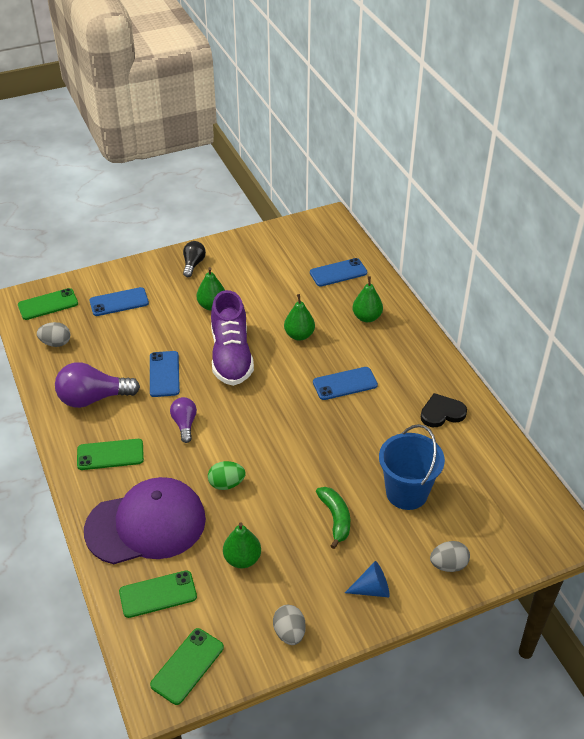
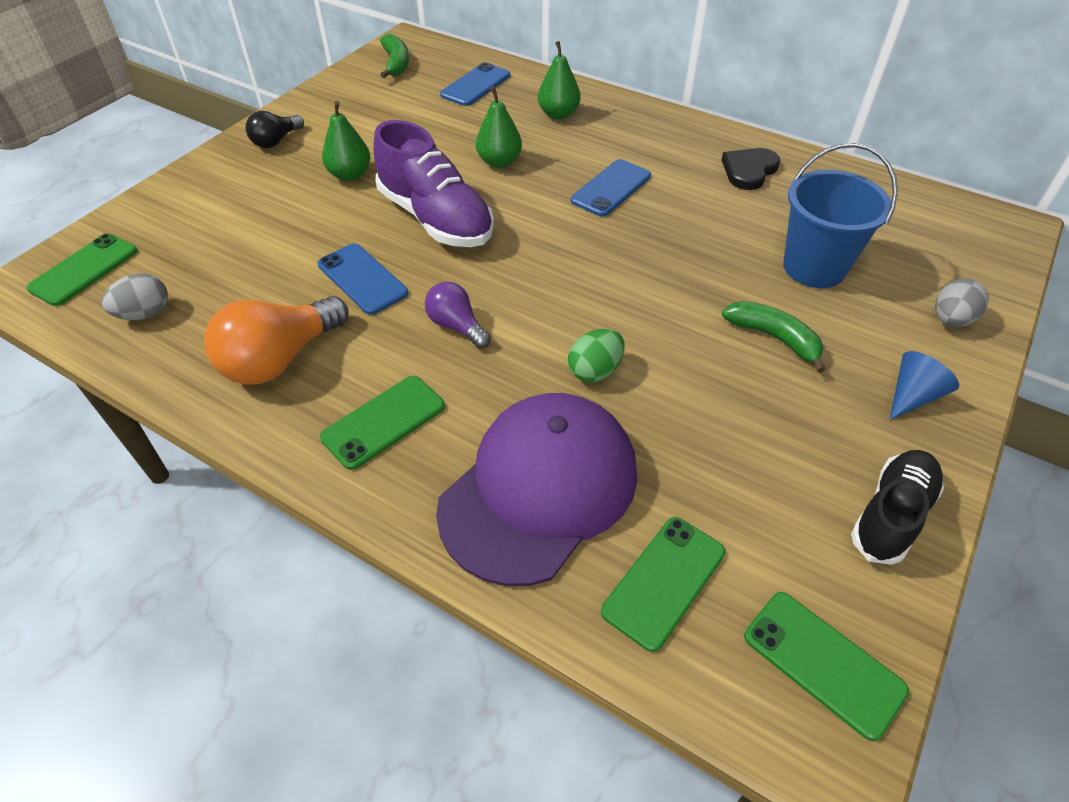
camera: 35 degrees left, 5 degrees up
(93, 398) = (280, 359): purple light bulb -> orange light bulb
(119, 302) = (204, 222): blue phone -> none
(187, 666) = (823, 663): green phone -> green phone turned 45 degrees counterclockwise
(193, 264) = (276, 141): black light bulb -> black light bulb turned 120 degrees counterclockwise
(242, 559) = (722, 455): green pear -> none
(289, 633) = (891, 515): grey egg -> black shoe
(306, 235) = (396, 63): none -> green banana

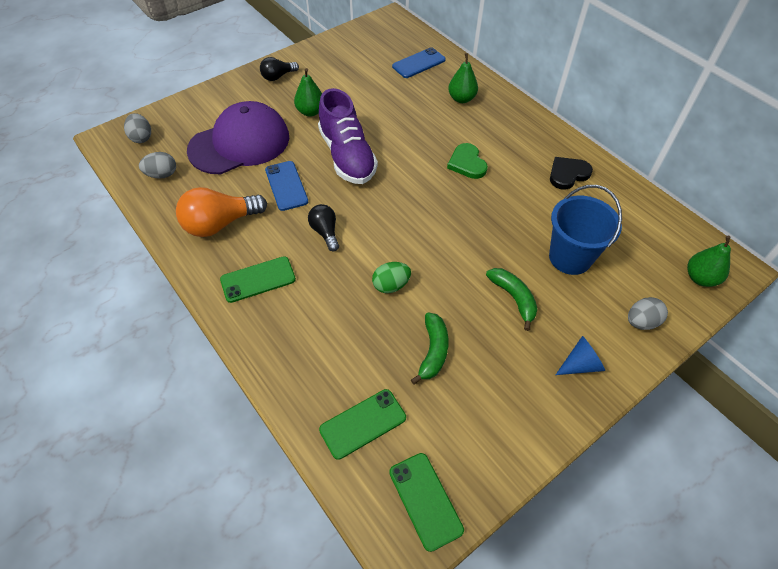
camera: 20 degrees right, 5 degrees up
(84, 270) = (141, 137): green phone -> grey egg
(396, 63) = (375, 35): green banana -> green banana (433, 351)
(457, 326) = (325, 232): purple light bulb -> black light bulb
(499, 162) = (405, 125): green pear -> green pear (700, 278)
(539, 489) = (322, 347): purple cap -> purple cap (239, 143)
(611, 188) = (467, 163): blue phone -> green heart
(891, 515) = (518, 433): black shoe -> none

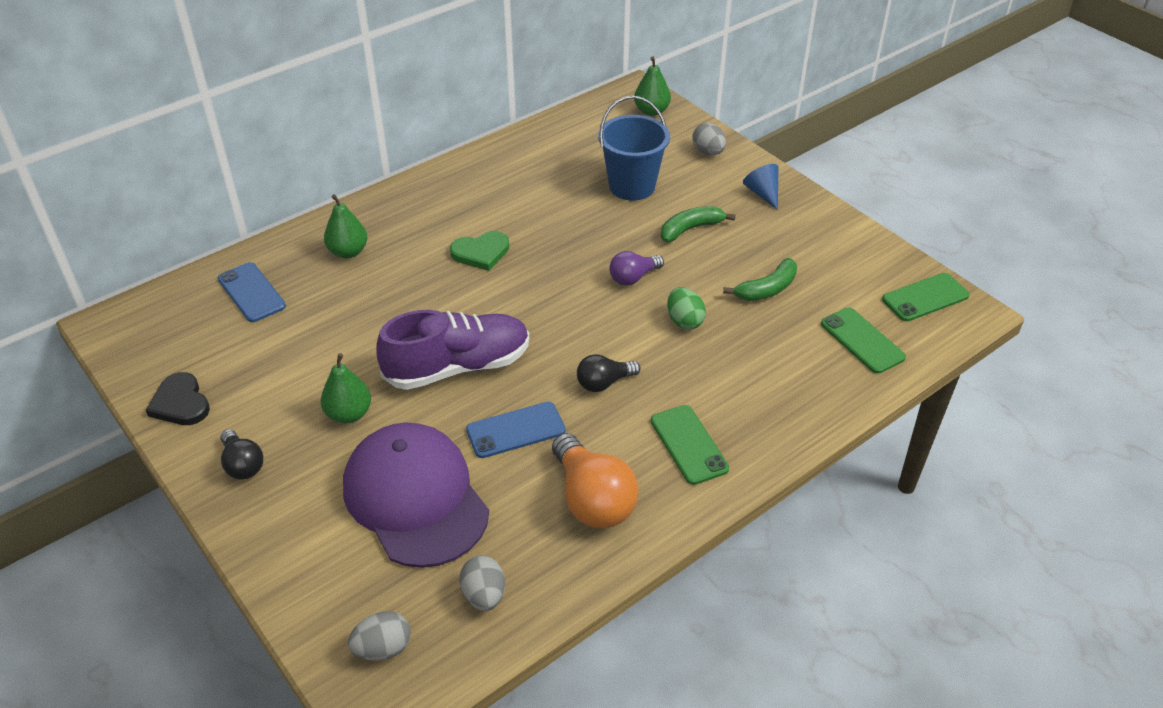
camera: 90 degrees left, 10 degrees down
(433, 351) = (767, 289): green banana -> green banana turned 135 degrees clockwise
(444, 254) = (633, 277): none -> purple light bulb
(568, 174) = (505, 175): black heart -> black heart (180, 403)

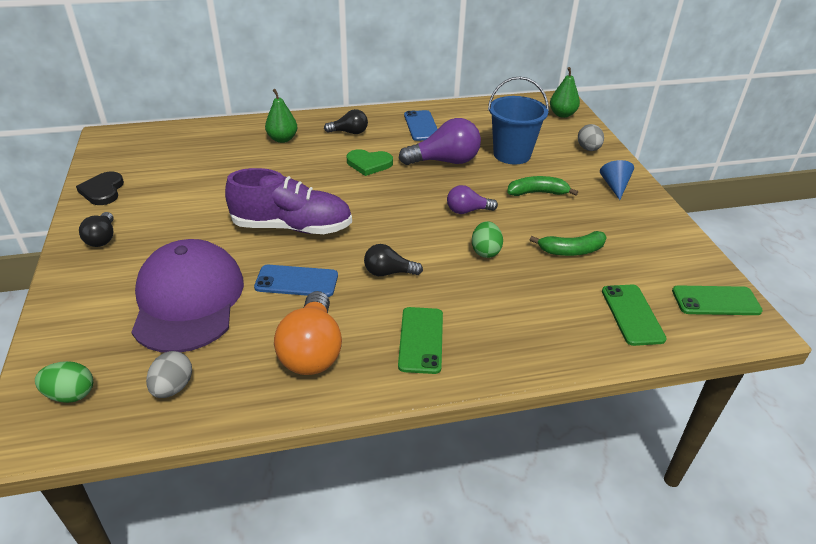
camera: 25 degrees right, 5 degrees down
(251, 292) = (203, 144): blue phone -> blue phone (421, 126)
(349, 414) = (195, 231): green pear -> none
(383, 648) = (71, 394): grey egg -> green egg
(423, 215) = (349, 132): none -> black light bulb
(564, 220) = (444, 161): none -> purple light bulb

